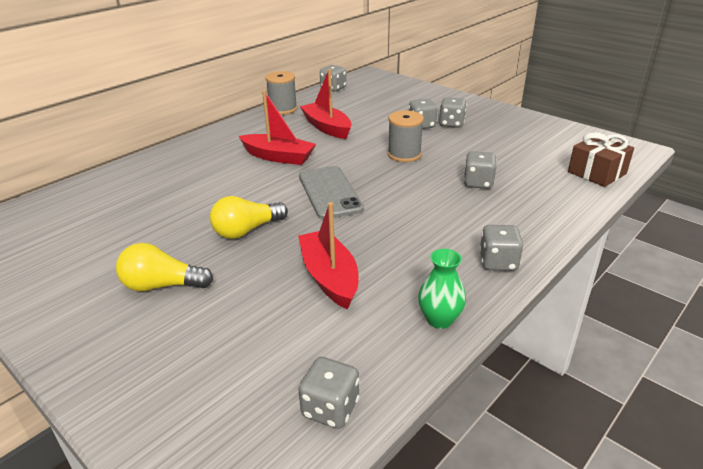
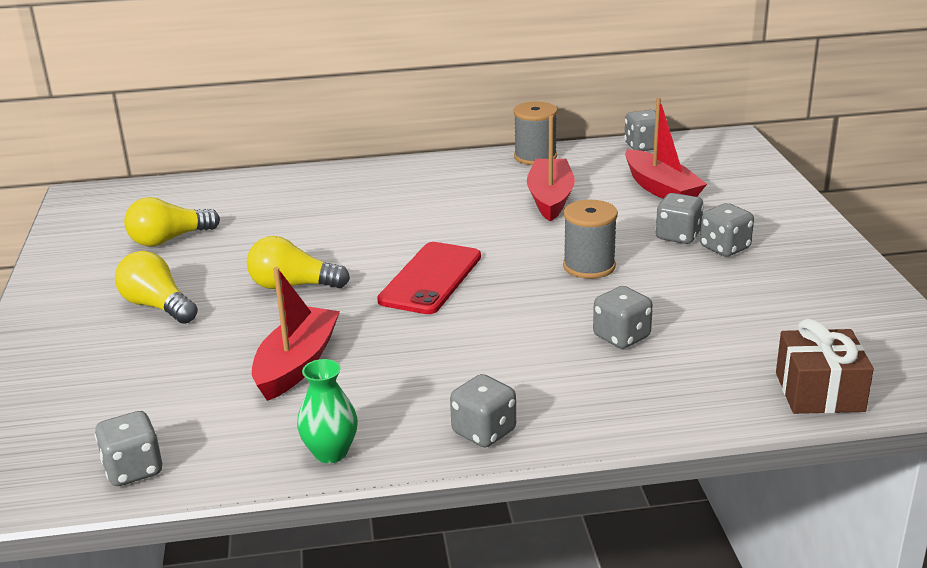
camera: 40 degrees right, 5 degrees down
(98, 237) = (169, 239): none -> yellow light bulb
(278, 157) = (439, 217): red boat -> red boat (660, 189)
(330, 192) = (431, 278): grey phone -> red phone

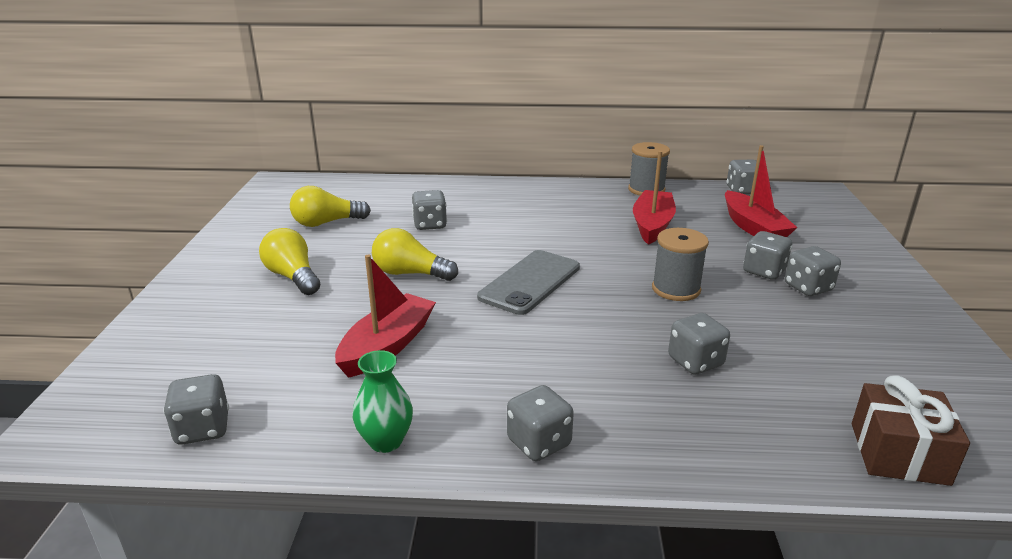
camera: 10 degrees right, 0 degrees up
(295, 227) = (430, 225): none -> grey dice
(431, 278) = (530, 282): red phone -> grey phone

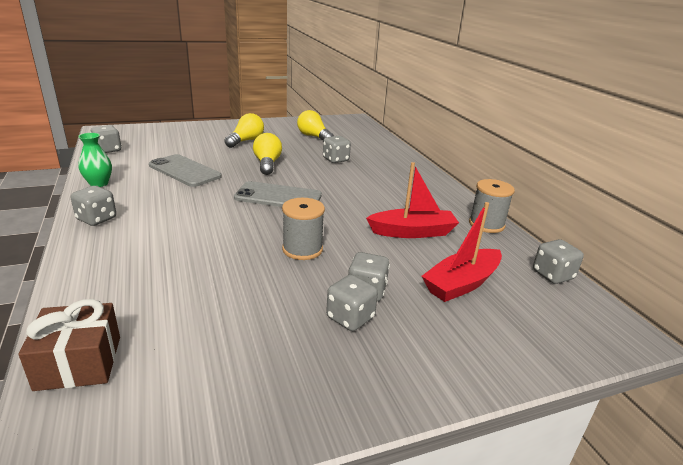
camera: 65 degrees right, 0 degrees up
(387, 346) = (184, 171): red boat -> grey phone
(695, 362) = (195, 263): grey dice -> none

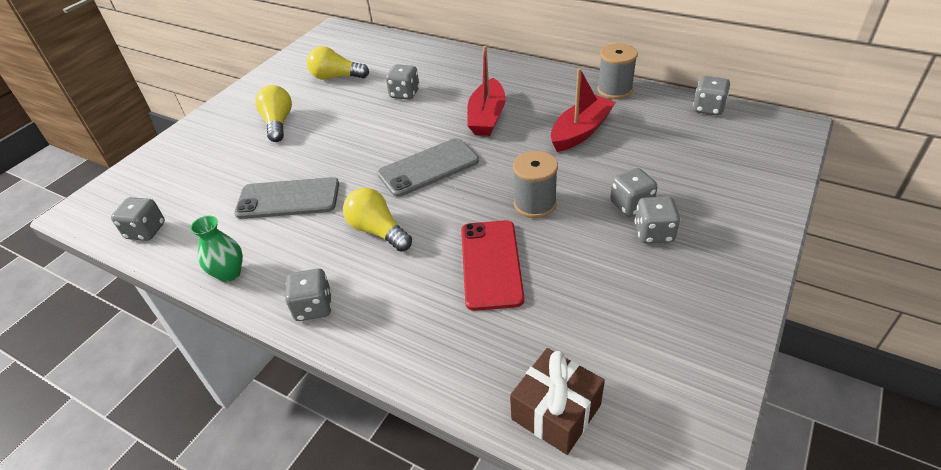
camera: 35 degrees left, 15 degrees up
(213, 260) = (490, 264): none -> red phone
(267, 164) = (353, 138): yellow light bulb -> yellow light bulb (378, 231)
(462, 283) = (672, 154): red boat -> red boat (487, 117)

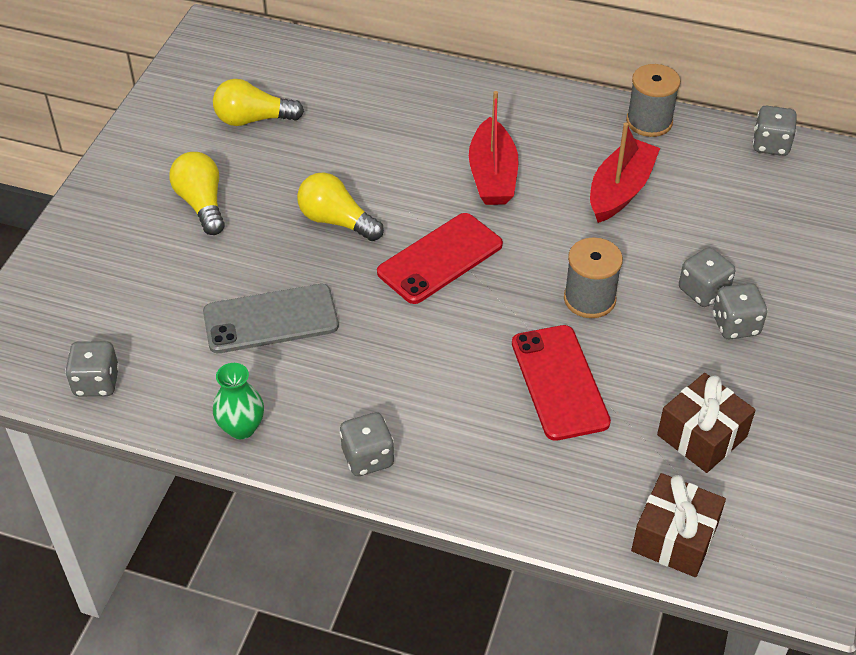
camera: 15 degrees left, 5 degrees up
(378, 231) = (407, 353): yellow light bulb -> yellow light bulb (336, 221)
(404, 94) = (365, 143): grey dice -> none
(428, 168) = (440, 259): grey phone -> red phone
(604, 321) = (701, 436): none -> brown gift

